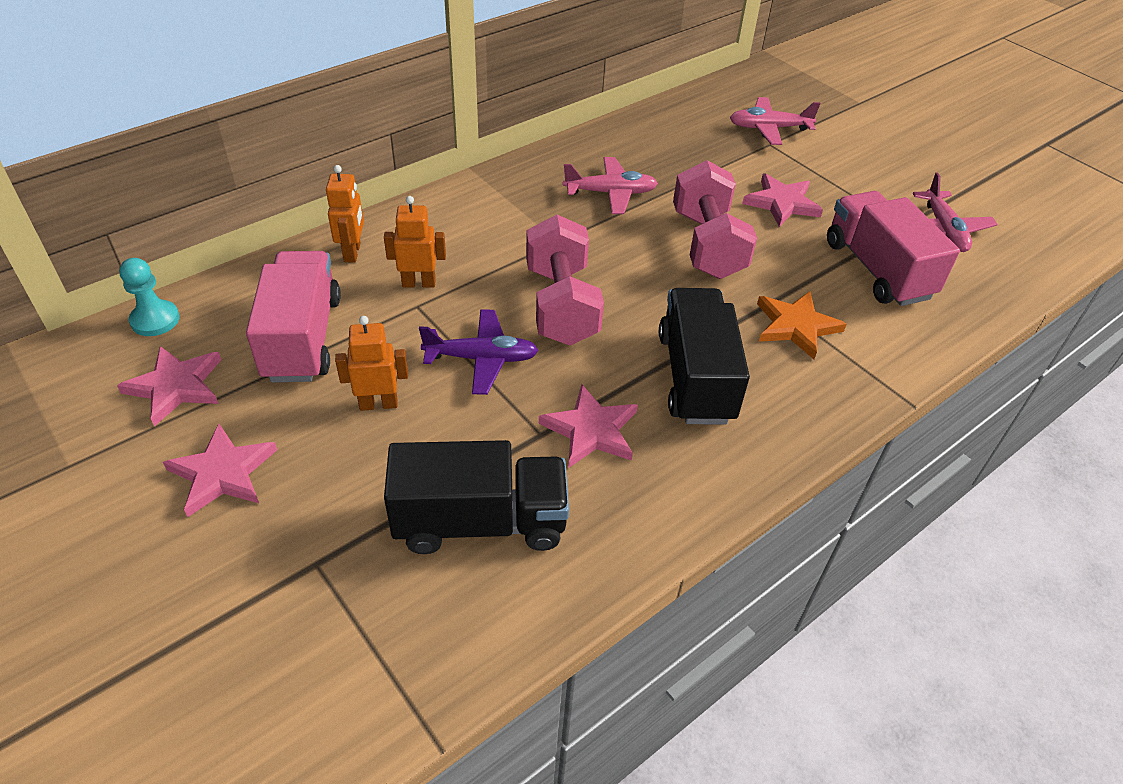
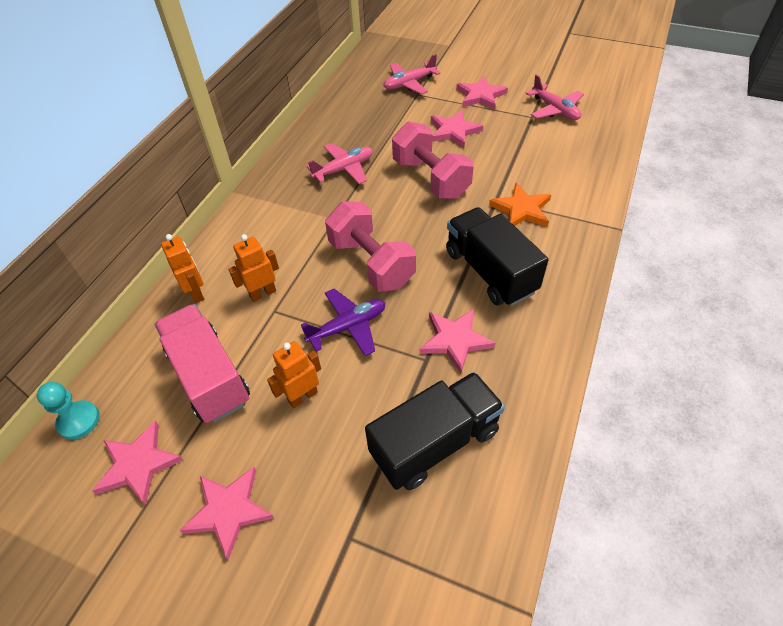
camera: 25 degrees left, 5 degrees up
(852, 176) = (480, 96): none -> pink star
(877, 270) = (539, 151): pink truck -> none

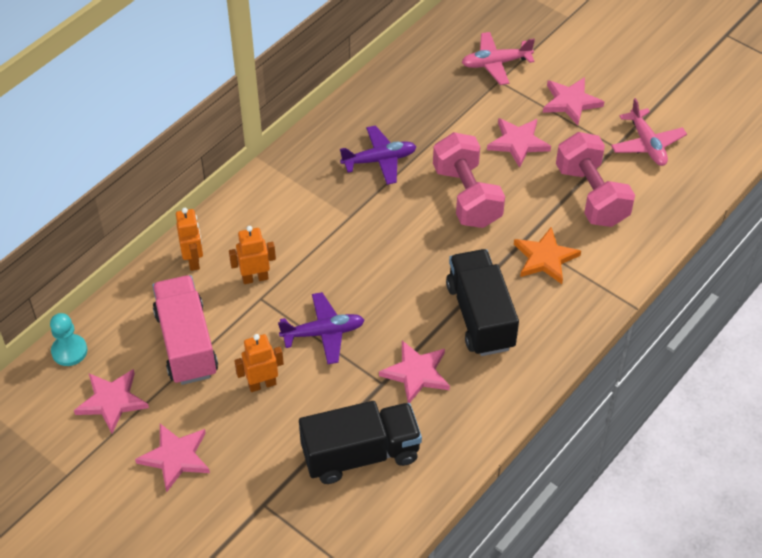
camera: 15 degrees right, 0 degrees up
(343, 169) = (379, 160): pink plane -> purple plane
(371, 263) = (368, 275): pink dumbbell -> pink dumbbell (591, 196)

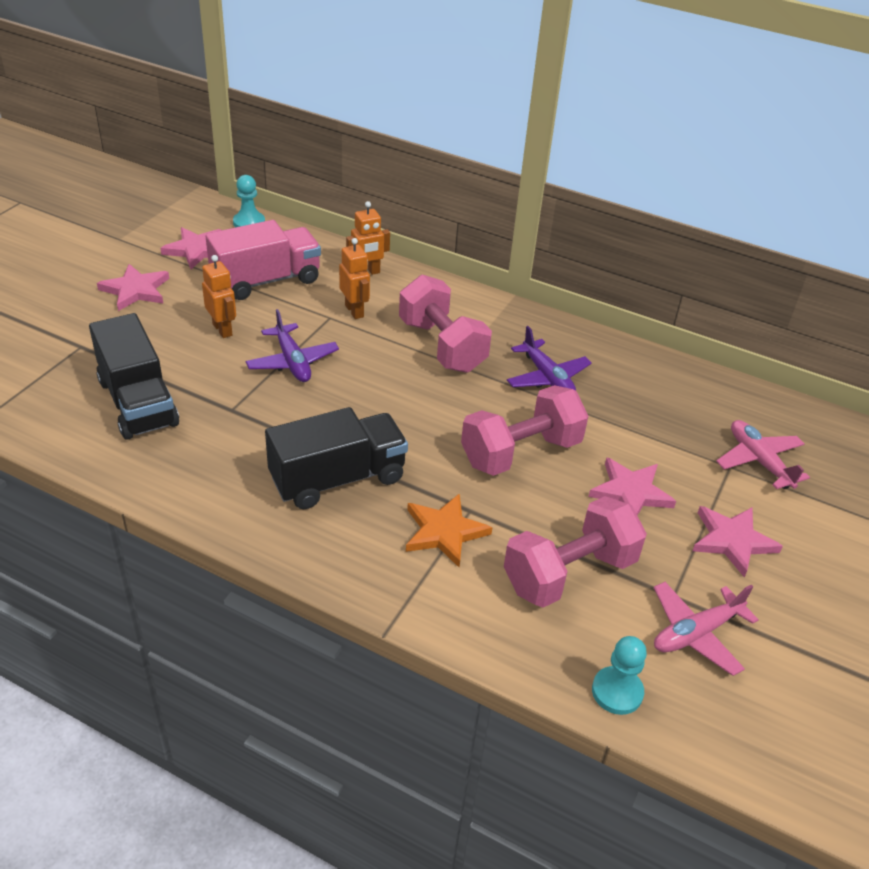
camera: 75 degrees right, 10 degrees down
(322, 222) = (442, 346): none -> pink dumbbell
(416, 373) = (247, 433): pink star -> none
(689, 195) = (617, 692): none -> turquoise pawn

